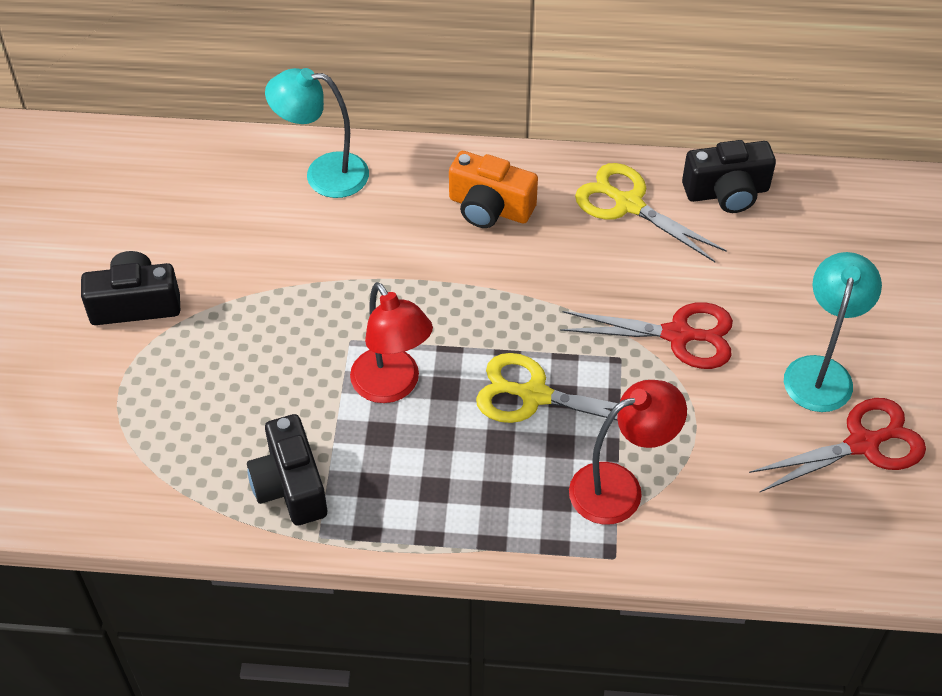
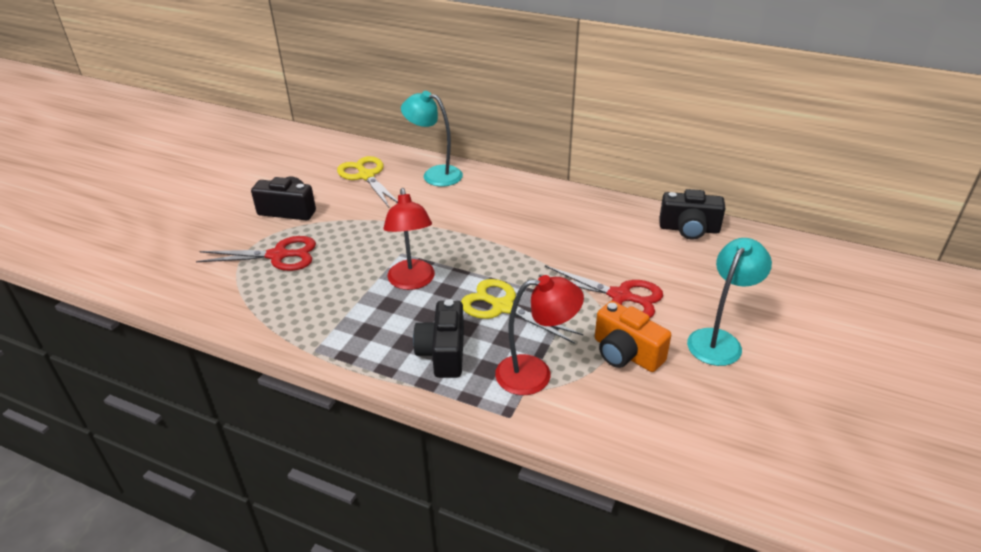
camera: 20 degrees right, 15 degrees down
(290, 486) = (315, 319): black camera -> black camera (443, 353)
(489, 208) = (526, 207): orange camera -> orange camera (626, 353)
(628, 204) = (618, 222): yellow scissors -> yellow scissors (366, 176)
(863, 444) = (736, 393): red scissors -> red scissors (278, 256)

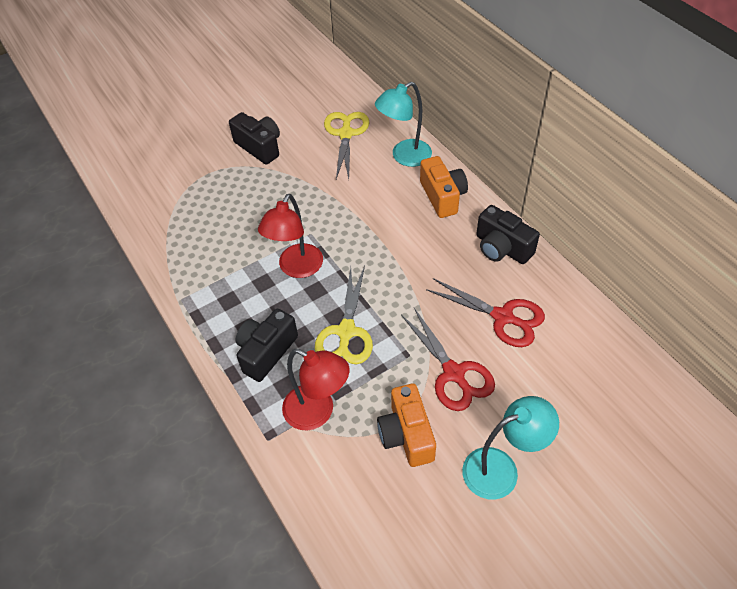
camera: 35 degrees right, 15 degrees up
(278, 256) = (220, 192): red scissors -> red scissors (503, 317)
(435, 174) = (404, 157): turquoise lamp -> turquoise lamp turned 90 degrees counterclockwise
(494, 189) = (442, 196): none -> orange camera
(503, 307) = (346, 332): yellow scissors -> yellow scissors turned 150 degrees counterclockwise
(689, 229) = (588, 331): black camera -> black camera (502, 248)

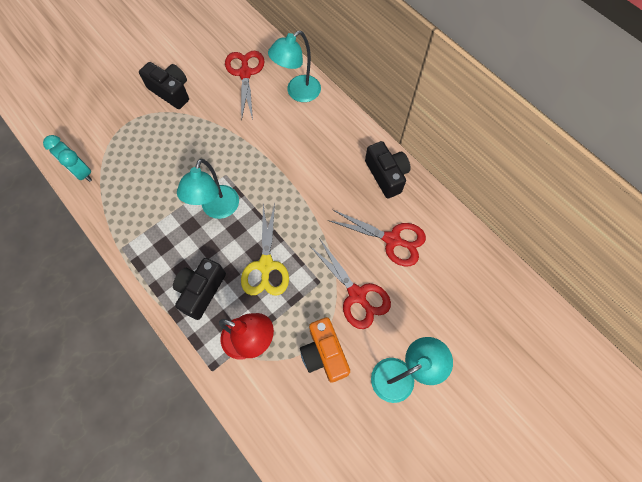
camera: 10 degrees left, 15 degrees up
(148, 219) = (81, 172): none -> turquoise clock
(297, 268) = (217, 209): red lamp -> turquoise lamp
(346, 134) = (245, 73): yellow scissors -> red scissors
(442, 196) = (333, 129): orange camera -> none
(502, 248) = (386, 175): black camera -> black camera turned 150 degrees counterclockwise

